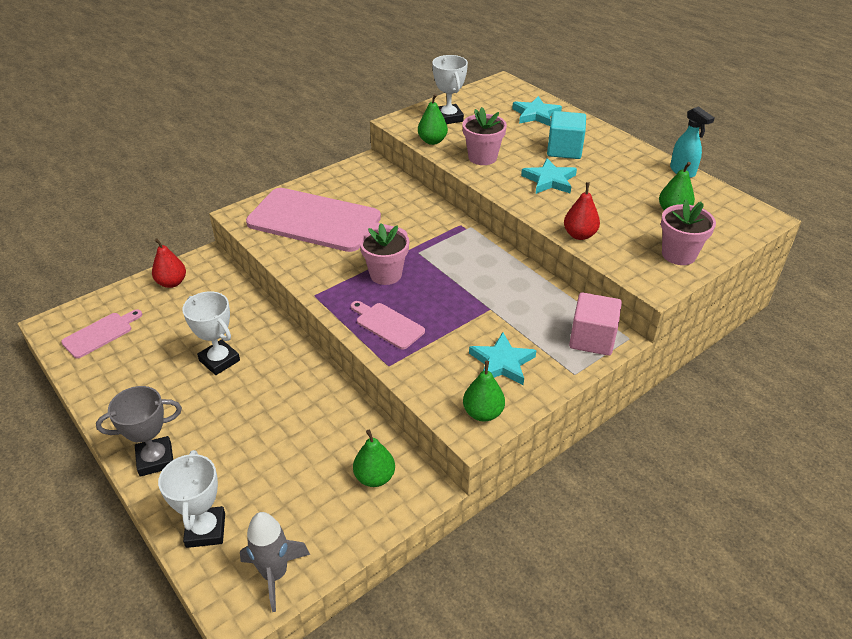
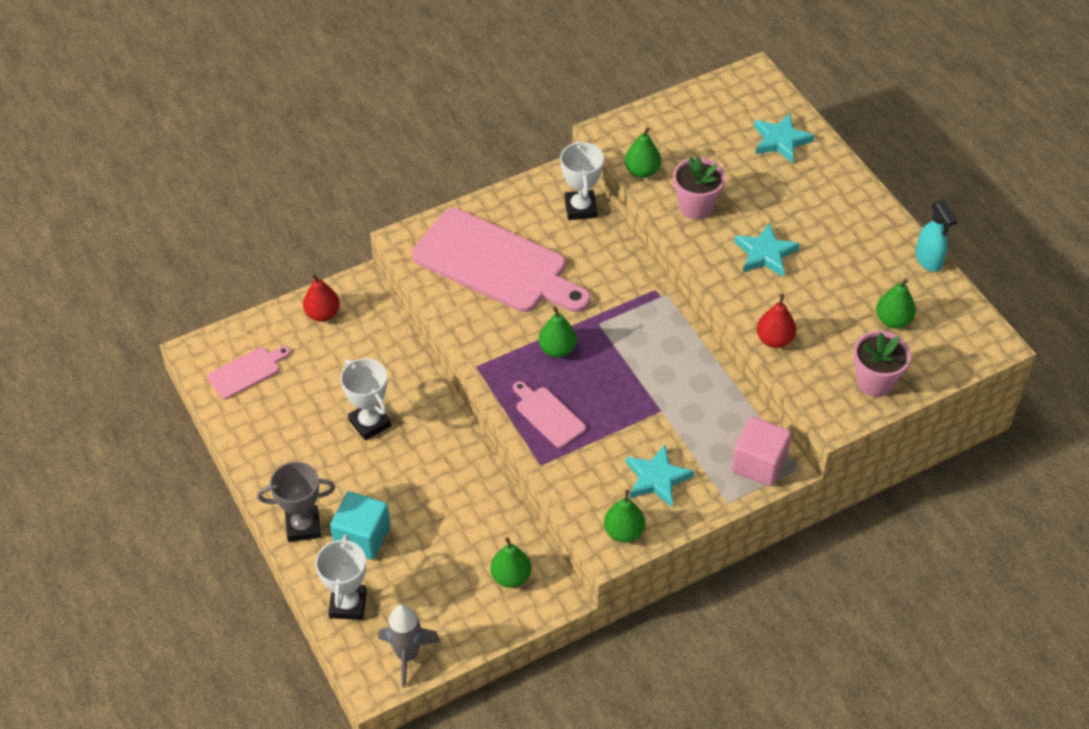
camera: 10 degrees right, 10 degrees up
(386, 274) = (557, 349): pink flower pot -> green pear
(448, 118) = (670, 133): white trophy -> white trophy (580, 208)
(564, 150) = (797, 206): turquoise cube -> turquoise cube (362, 537)

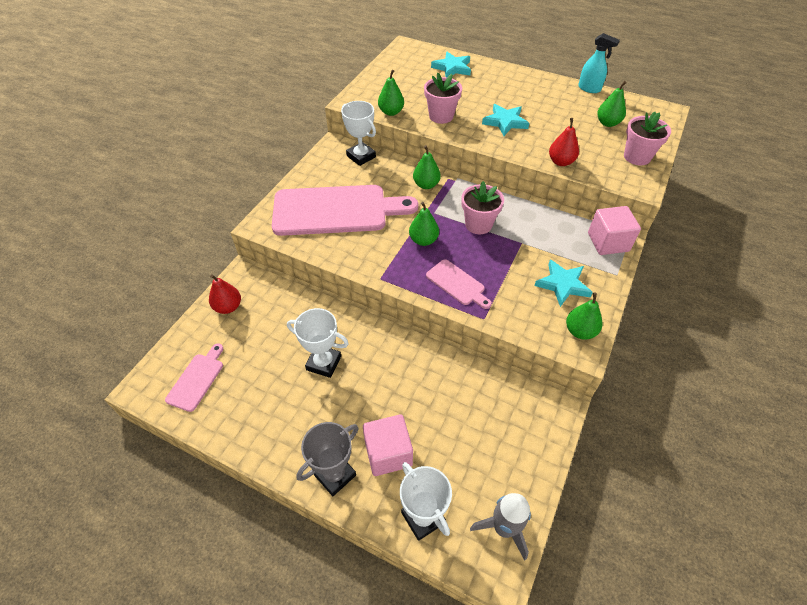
camera: 35 degrees left, 0 degrees up
(362, 537) = (388, 453): turquoise cube -> pink cube
(511, 577) = (518, 412): green pear -> green pear (426, 185)
(548, 415) = (457, 284): pink cutting board -> pink cutting board turned 150 degrees counterclockwise
(634, 364) = (478, 224): none -> pink flower pot

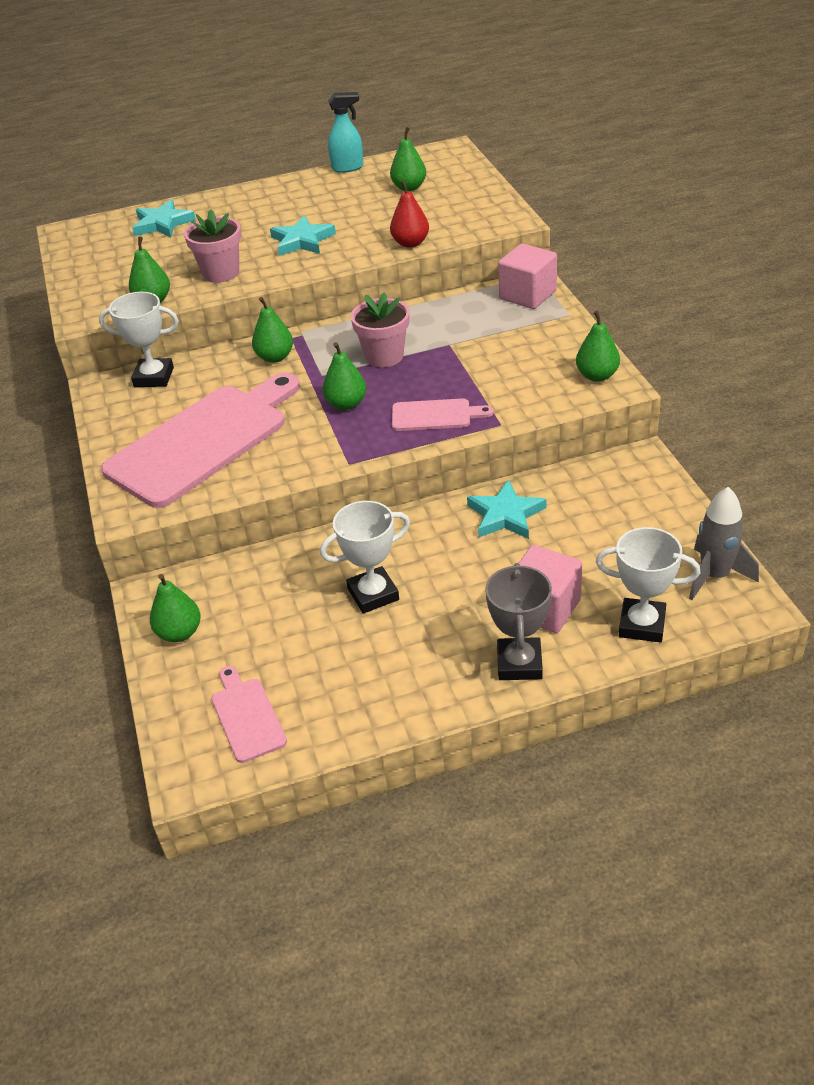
camera: 40 degrees left, 10 degrees down
(228, 307) = (179, 633): red pear -> green pear
(563, 284) = (534, 352): turquoise star -> turquoise star (506, 515)
(637, 157) = (476, 200): pink flower pot -> none

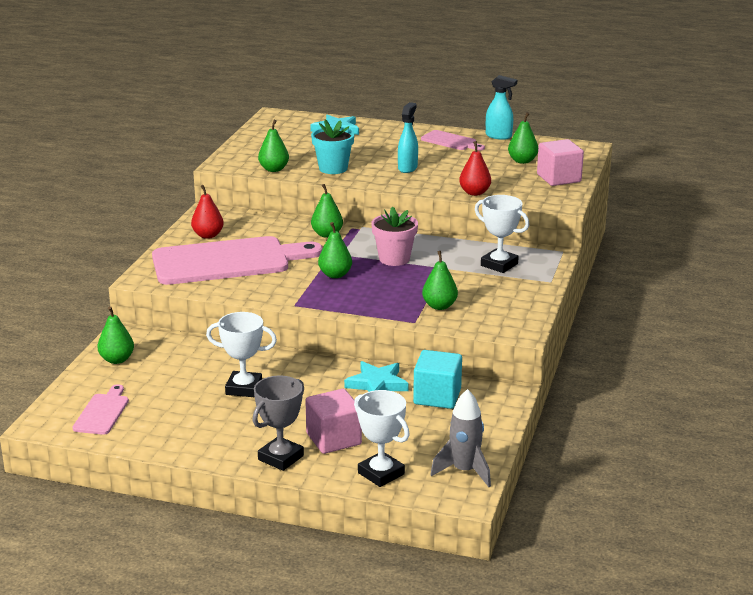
camera: 30 degrees right, 15 degrees down
(138, 417) = (208, 235): none -> red pear
(154, 377) = (243, 218): white trophy -> white trophy (499, 265)
(221, 273) = (333, 168): pink flower pot -> turquoise flower pot
(302, 241) = (407, 168): turquoise star -> turquoise spray bottle
(435, 415) = (380, 301): pink cutting board -> pink cutting board (451, 141)
(527, 295) = (539, 260): pink cube -> pink cube (559, 178)
(582, 500) = (437, 397): none -> turquoise cube
(597, 376) = (516, 321): green pear -> green pear (439, 306)

